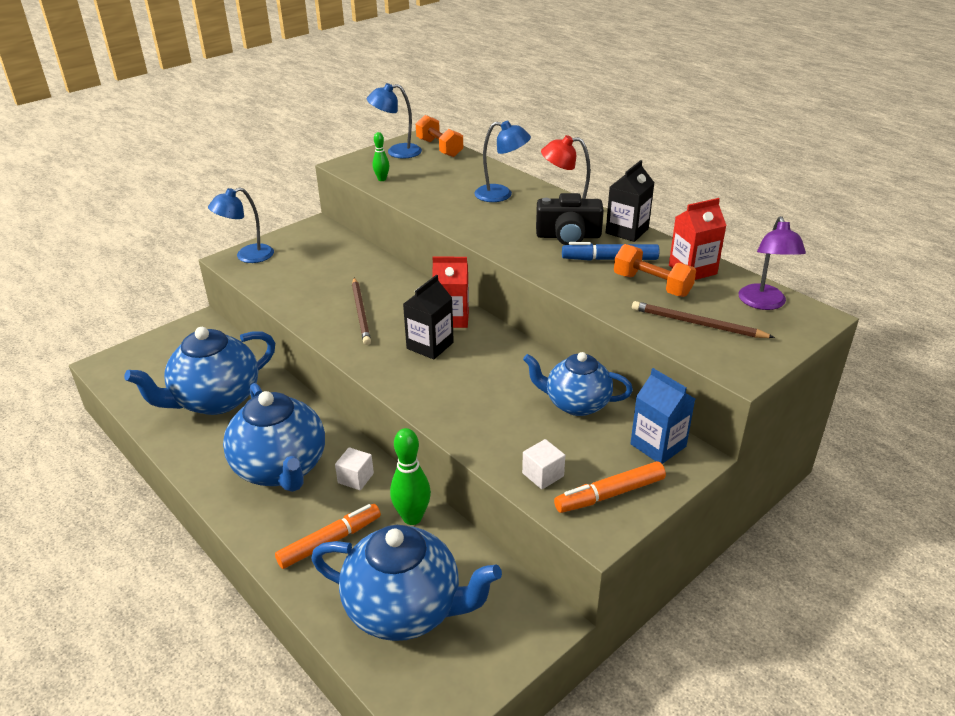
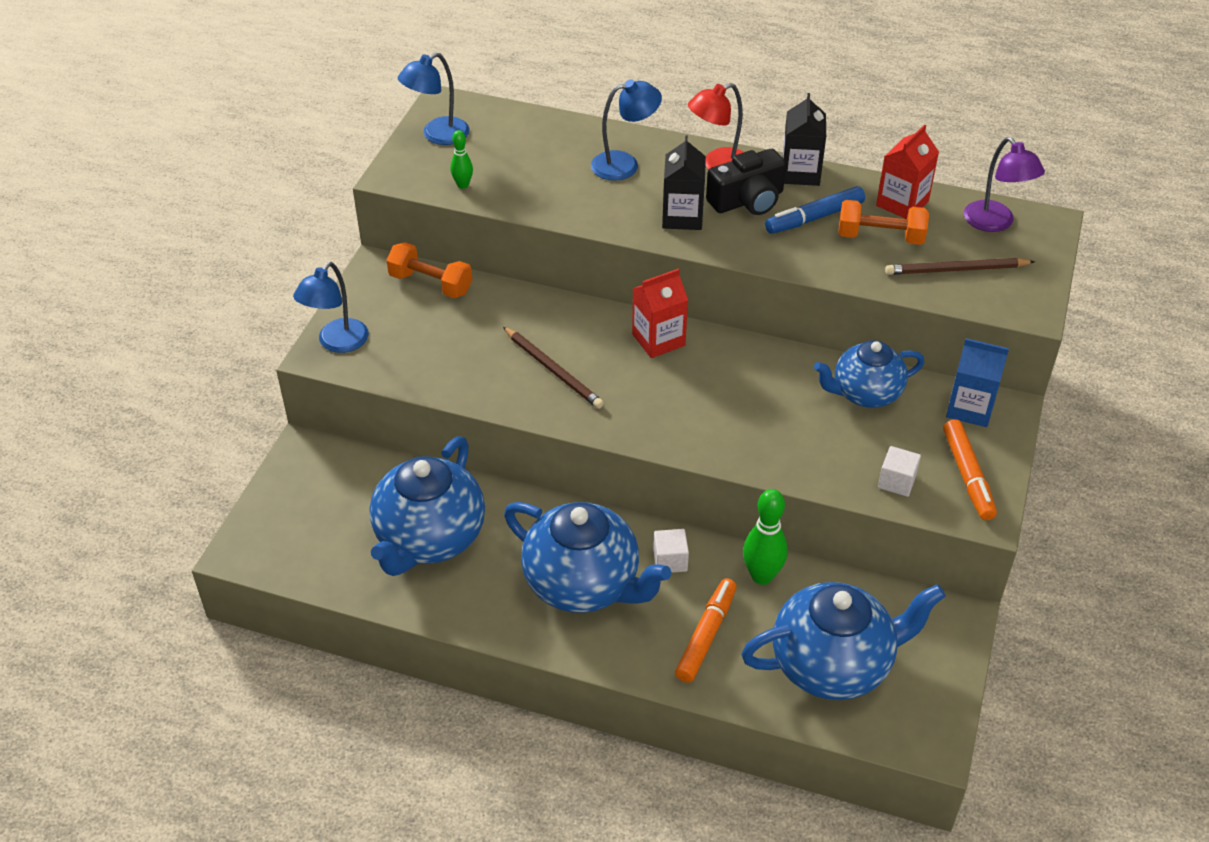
camera: 30 degrees left, 10 degrees up
(430, 345) = (666, 383): black carton -> black carton (682, 217)
(439, 148) = (484, 112): orange dumbbell -> orange dumbbell (431, 284)
(609, 494) = (967, 476): orange marker -> orange marker turned 45 degrees counterclockwise

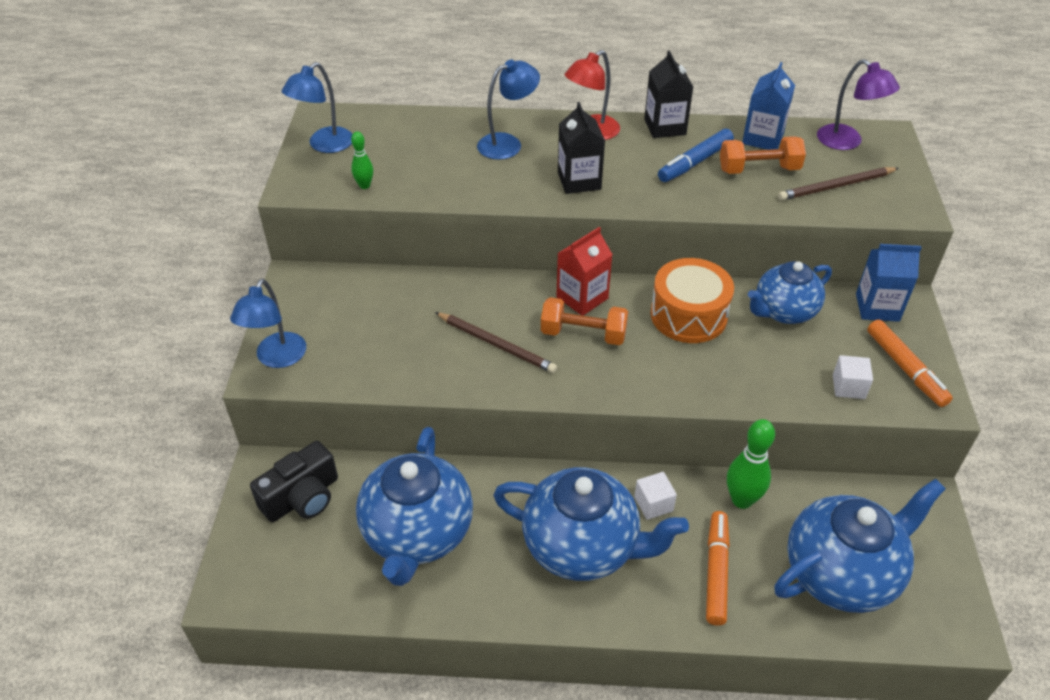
camera: 15 degrees left, 0 degrees up
(431, 284) = (351, 285): orange dumbbell -> orange dumbbell (583, 334)
(747, 200) = (630, 157): black camera -> black camera (302, 497)
(762, 378) = (688, 315): none -> orange drum
(902, 203) = (763, 138): red carton -> blue carton

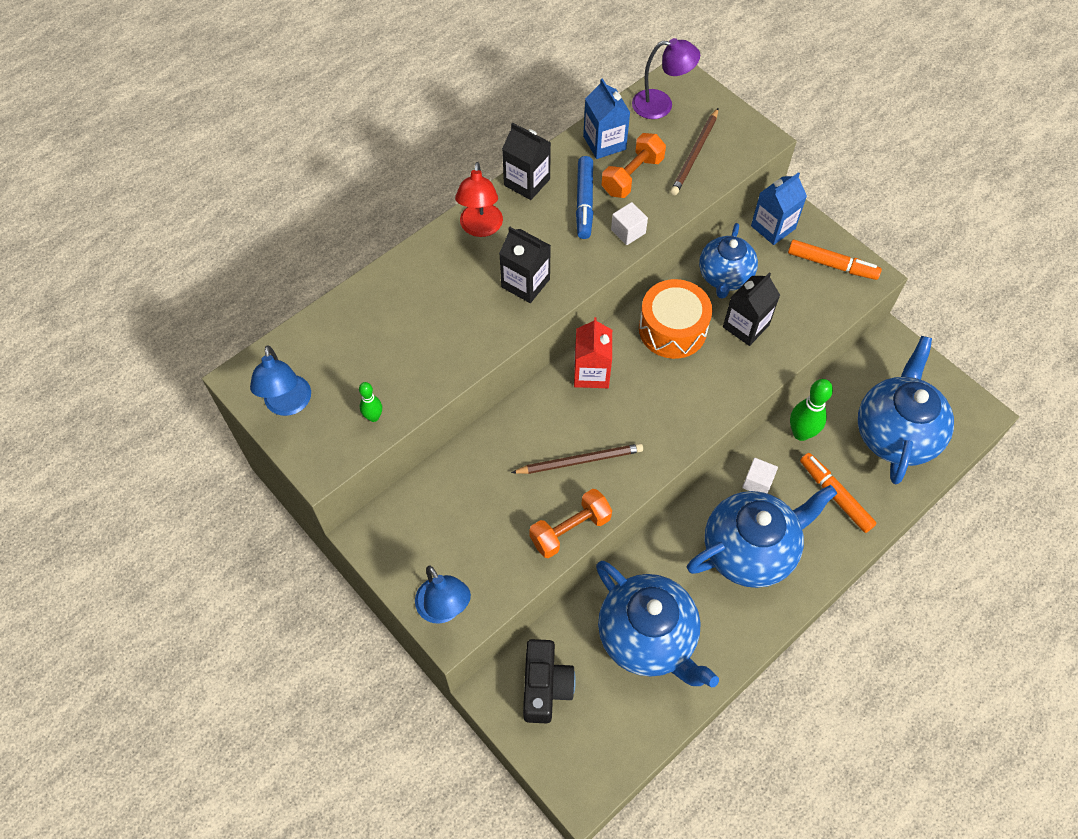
camera: 45 degrees left, 15 degrees up
(508, 143) = (432, 288): blue lamp -> none
(583, 334) = (625, 402): orange dumbbell -> orange dumbbell (570, 530)
(759, 356) = (746, 326): none -> black carton
(848, 387) = (816, 306): white cube -> white cube (628, 231)

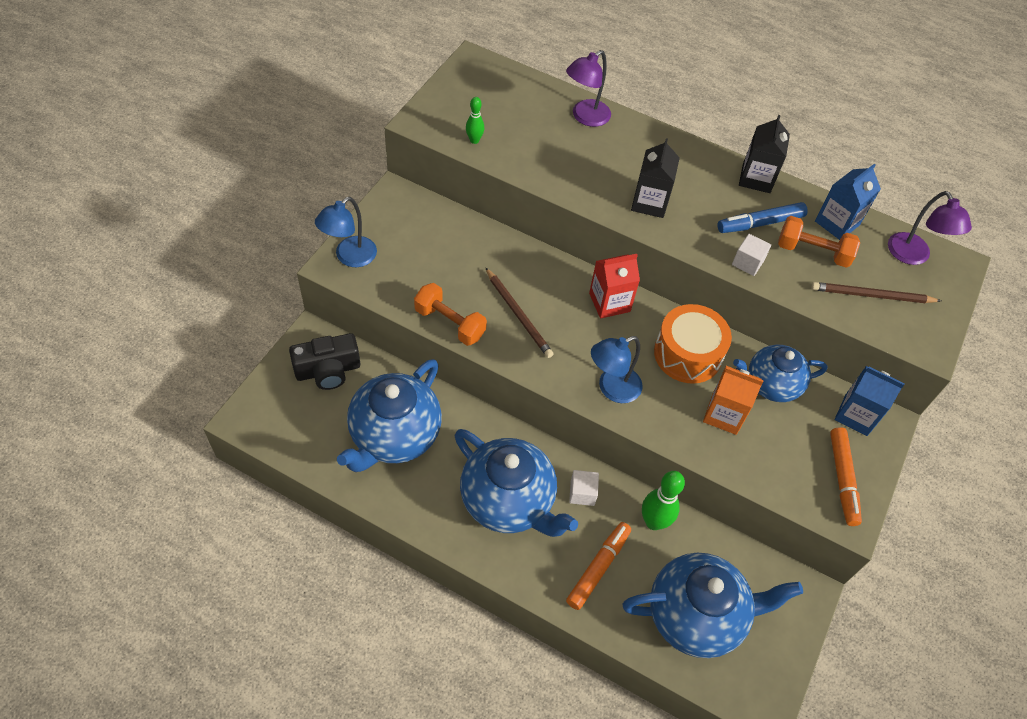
camera: 65 degrees right, 5 degrees down
(288, 405) = (463, 90): blue lamp -> blue lamp (612, 388)
(383, 298) = (585, 117): none -> purple lamp
(480, 228) = (688, 159): red lamp -> none
(746, 326) = (724, 414): black carton -> orange carton

